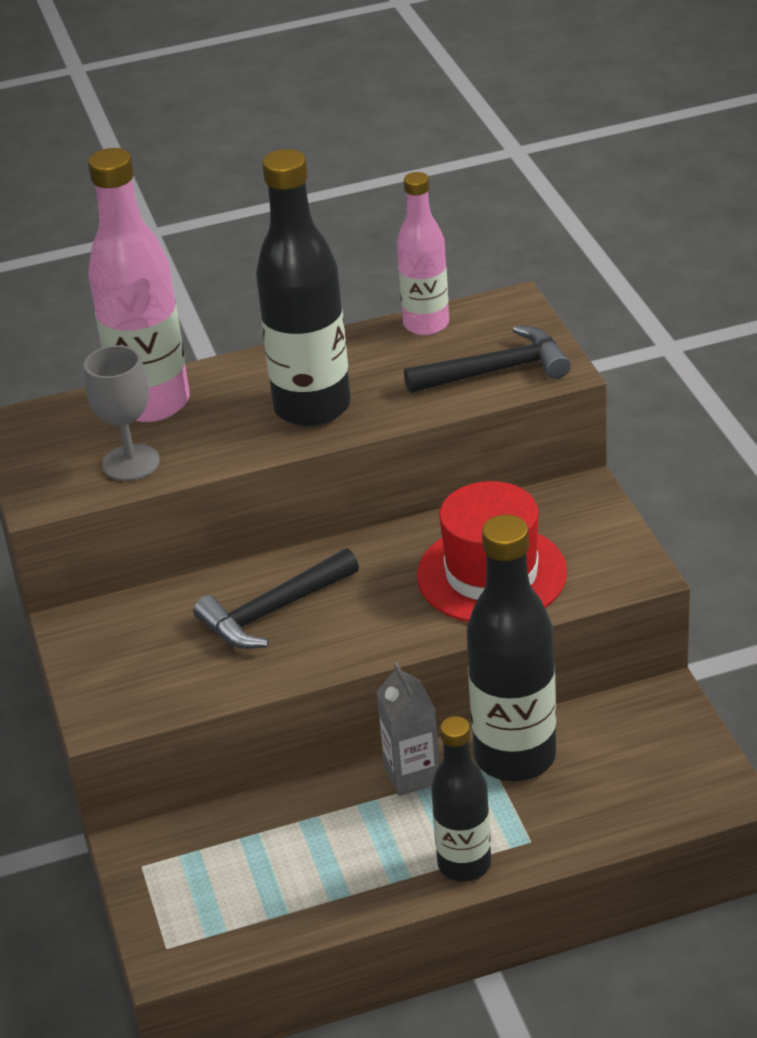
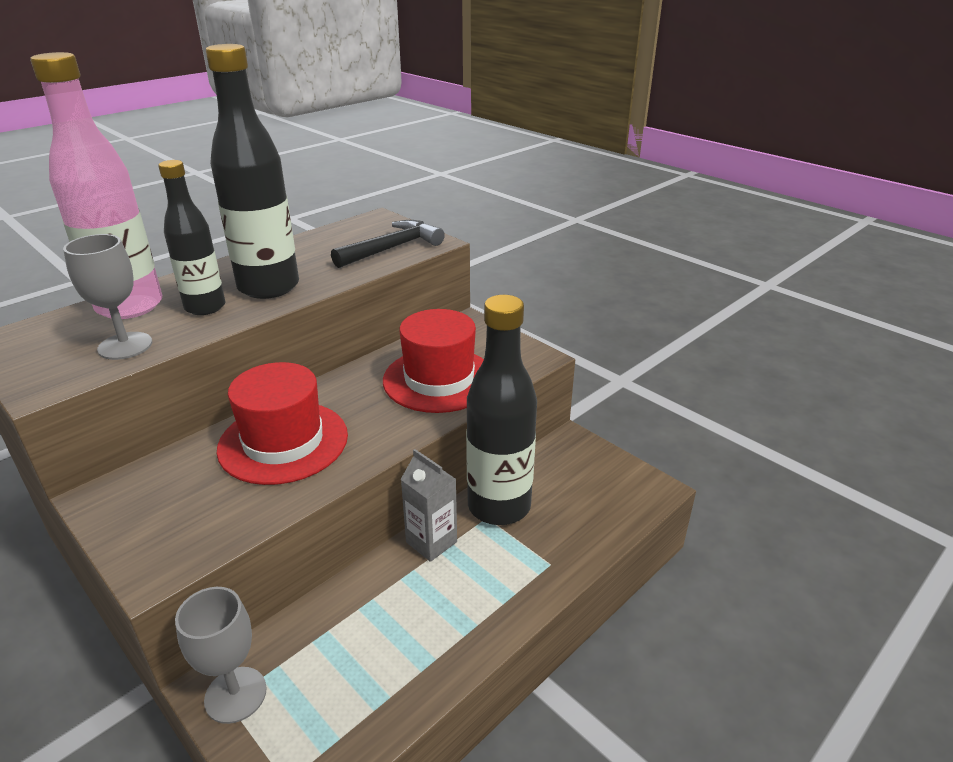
camera: 30 degrees left, 5 degrees down
(150, 862) = (235, 695): none -> grey goblet
(273, 611) = (283, 442): black hammer -> red hat
(426, 324) = (326, 234): pink bottle -> none
(464, 864) = (513, 599): black bottle -> black bottle (205, 307)

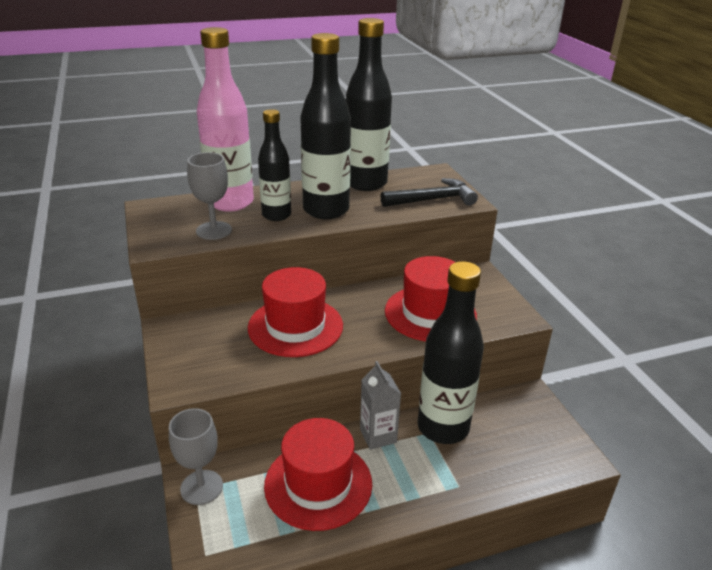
camera: 25 degrees right, 0 degrees up
(300, 247) = (366, 183): none -> black bottle
(389, 627) = (318, 484): none -> red hat

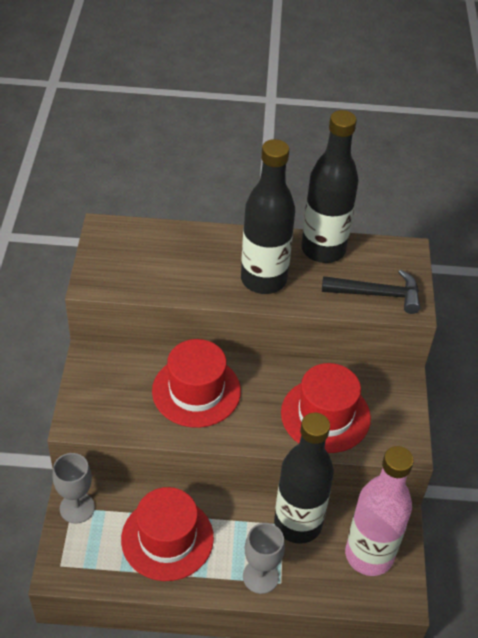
camera: 20 degrees right, 15 degrees up
(214, 230) = (149, 279): grey goblet -> grey goblet (260, 576)
(231, 203) = (179, 243): pink bottle -> pink bottle (369, 555)
(276, 215) = (214, 273): black bottle -> none
(378, 435) = (237, 511): grey carton -> none

